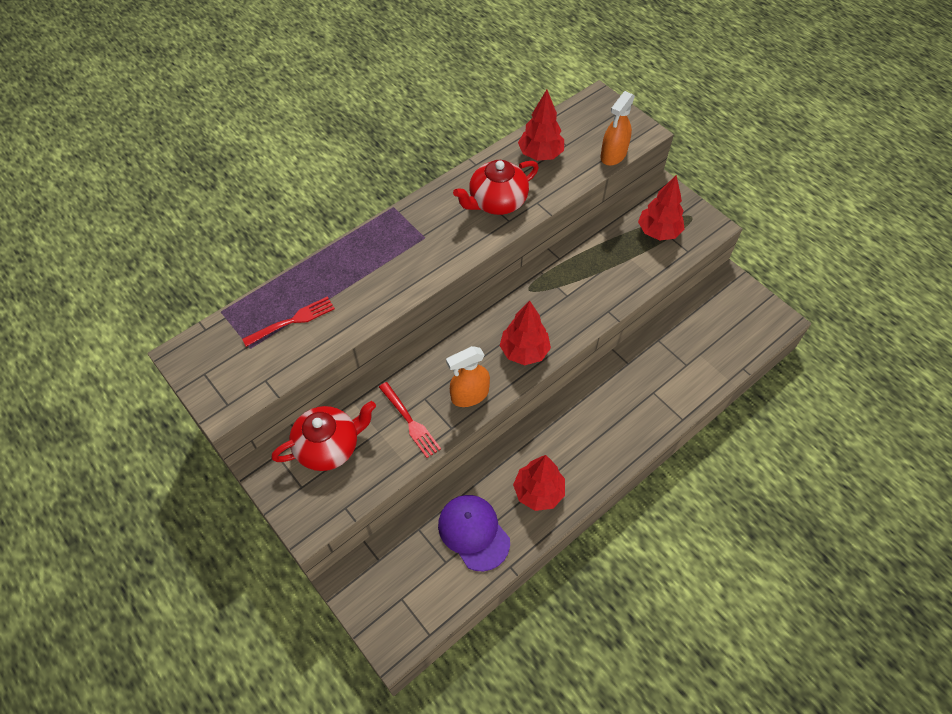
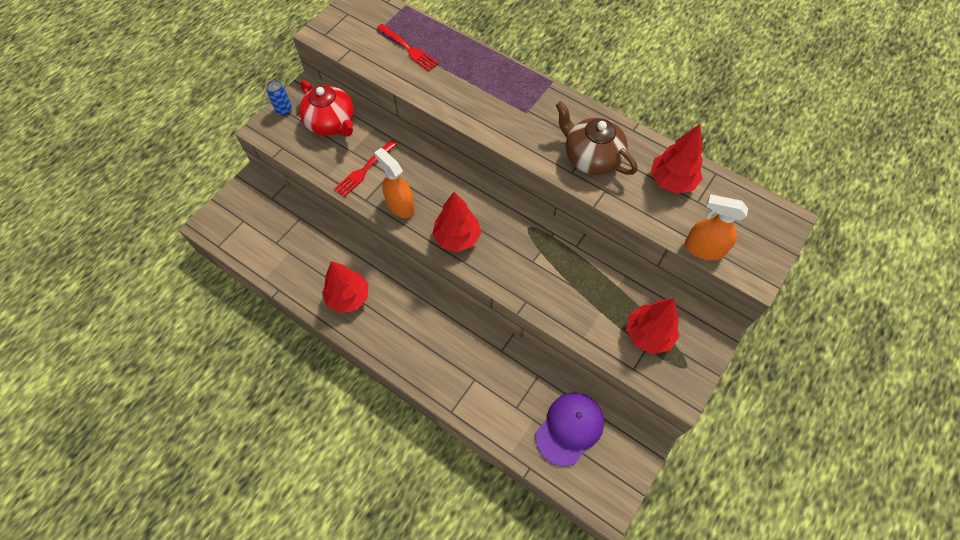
camera: 75 degrees right, 5 degrees up
(286, 498) = (284, 110): none -> blue can
(473, 532) = (303, 256): purple cap -> purple cap (569, 428)
(497, 202) = (591, 157): red teapot -> brown teapot

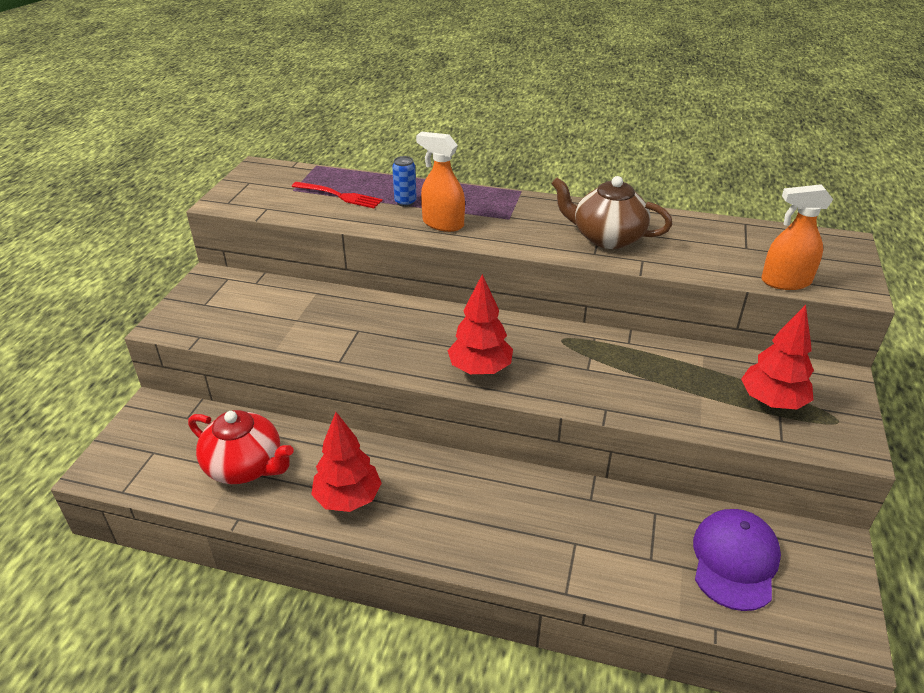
camera: 20 degrees left, 25 degrees down
(284, 110) = (187, 301): blue can -> blue can (405, 202)
(331, 123) = (257, 300): red teapot -> red teapot (245, 466)
(365, 170) = (323, 333): red fork -> none
(400, 205) = (388, 356): orange spray bottle -> orange spray bottle (442, 224)
(671, 181) = (706, 238): red tree -> none

